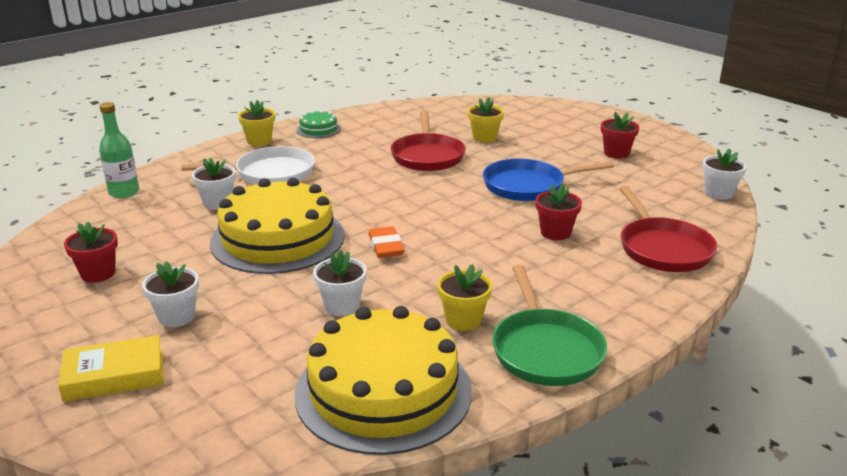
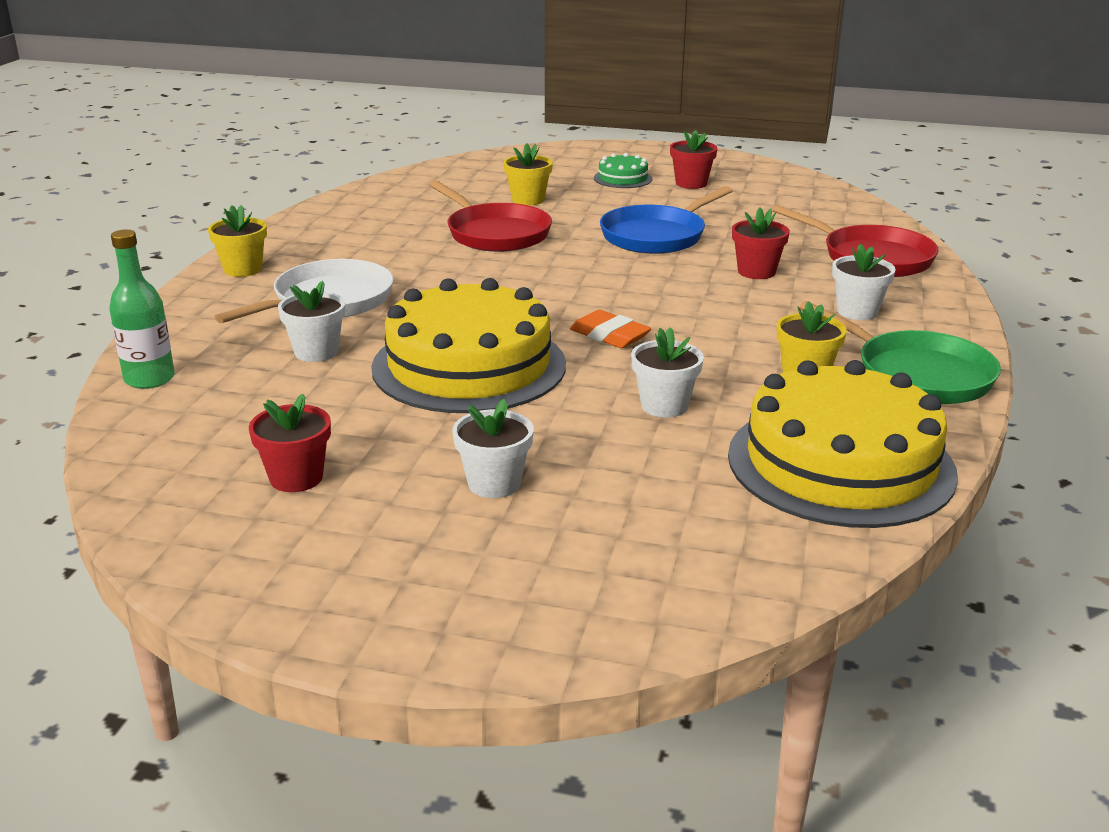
camera: 35 degrees left, 0 degrees up
(114, 375) = (531, 568): yellow book -> none
(318, 129) = (303, 237): green cake -> green cake (623, 178)
(718, 193) = (841, 197): white flower pot -> white flower pot (857, 311)

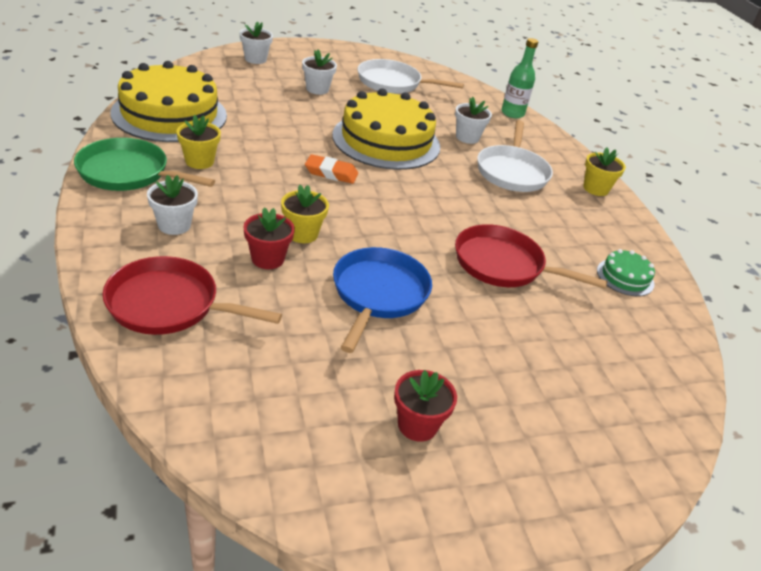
camera: 145 degrees right, 10 degrees up
(296, 478) = (393, 83): red flower pot -> white pan
(528, 200) = (538, 330): yellow flower pot -> yellow flower pot (302, 234)
(623, 178) = (498, 413): green cake -> green cake (625, 277)
(664, 406) = (270, 132): white flower pot -> white flower pot (255, 59)

